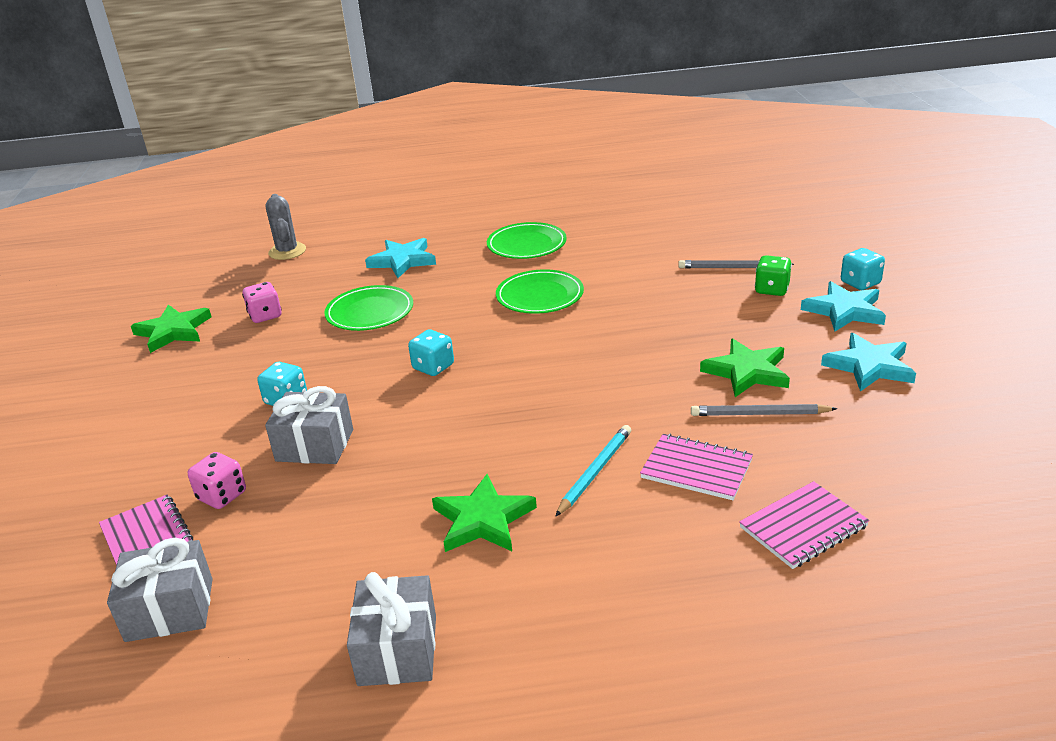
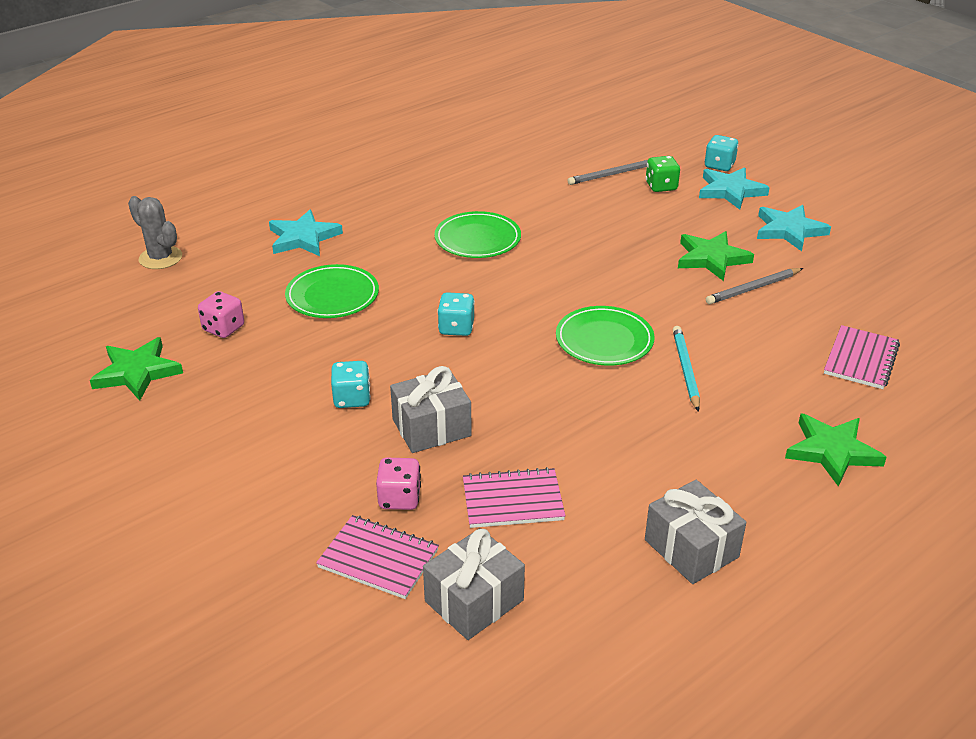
camera: 35 degrees left, 5 degrees up
(483, 519) = (644, 434): green star -> green star (832, 451)
(526, 245) = (410, 194): green plate -> green plate (604, 340)
(696, 469) = (753, 343): pink notebook -> pink notebook (512, 500)

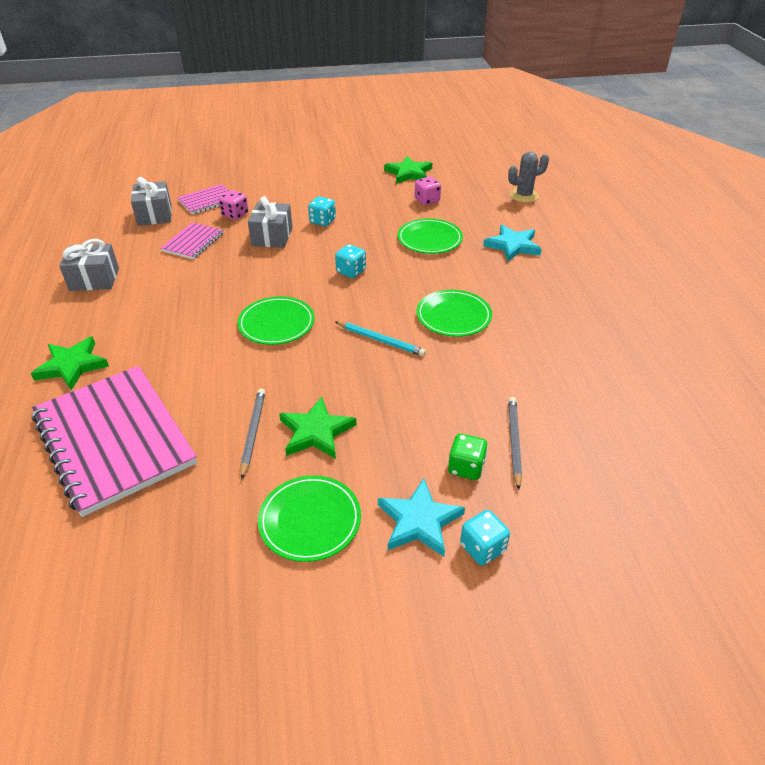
camera: 120 degrees right, 5 degrees up
(686, 370) = (209, 344): turquoise pencil -> turquoise pencil (380, 340)
(789, 230) = (310, 520): turquoise star -> green plate
(861, 359) = (114, 439): pink notebook -> pink notebook, size x2.12

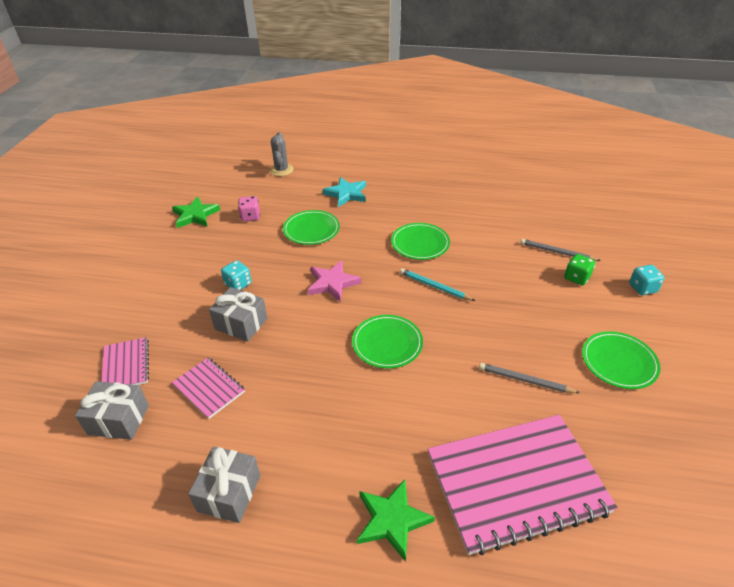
camera: 70 degrees left, 0 degrees up
(235, 215) = (176, 346): pink dice -> none
(316, 432) = (531, 343): green star -> none
(351, 271) = (332, 283): turquoise dice -> pink star
(380, 340) = (434, 286): turquoise pencil -> turquoise pencil turned 105 degrees counterclockwise
(419, 521) = (621, 309): turquoise star -> none

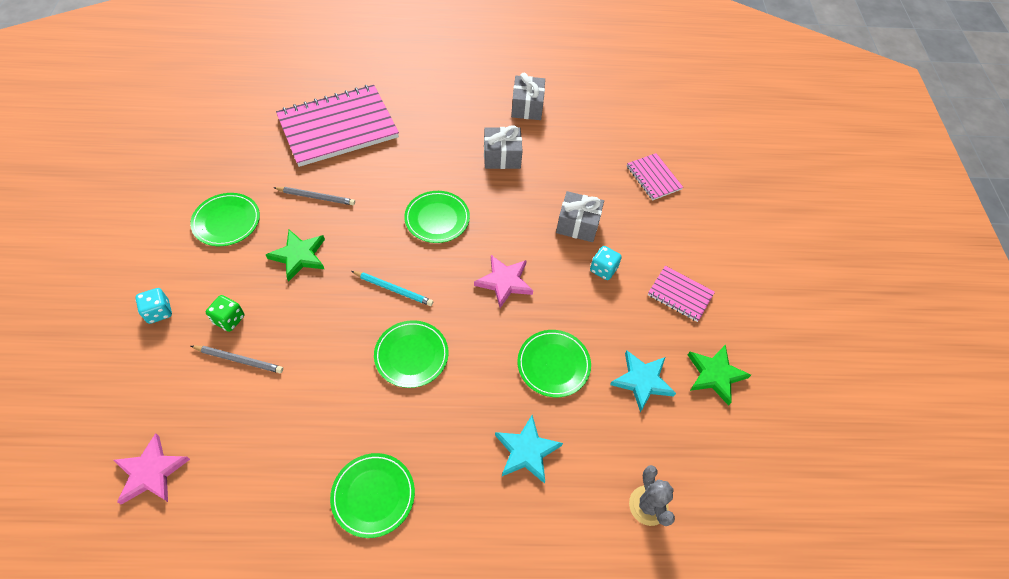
camera: 165 degrees right, 15 degrees up
(119, 420) = (628, 140): grey gift -> grey gift (502, 157)
(209, 388) = (575, 167): pink notebook -> pink notebook (680, 294)
(250, 217) = (642, 381): pink dice -> turquoise star
(392, 520) = (420, 103): green star -> green star (299, 256)
(446, 185) = (373, 495): none -> green plate
(592, 205) = (151, 472): none -> pink star

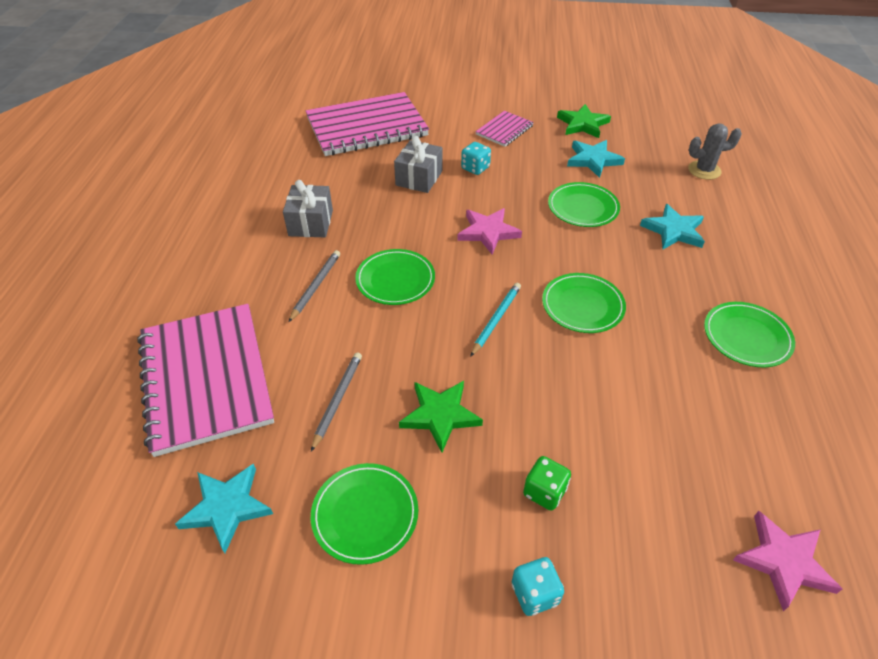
camera: 80 degrees left, 10 degrees down
(239, 360) = (606, 473): grey pencil -> grey pencil (316, 286)
(240, 156) = (226, 507): none -> turquoise star
(527, 107) = (236, 198): grey gift -> none
(653, 178) = (367, 127): pink notebook -> pink notebook, size x2.12

